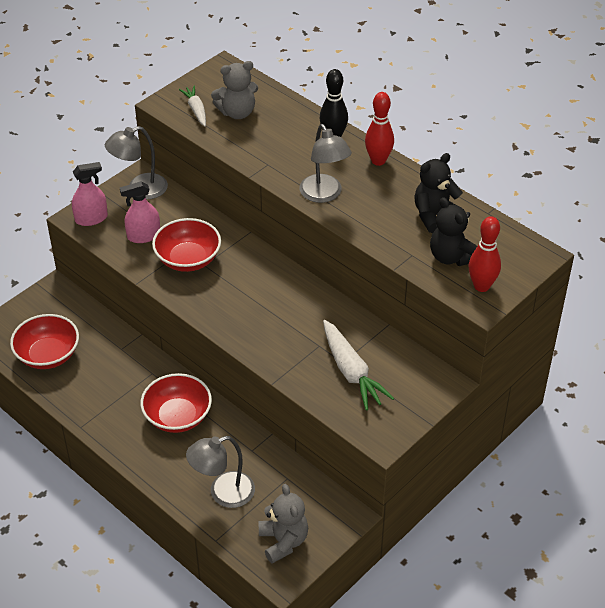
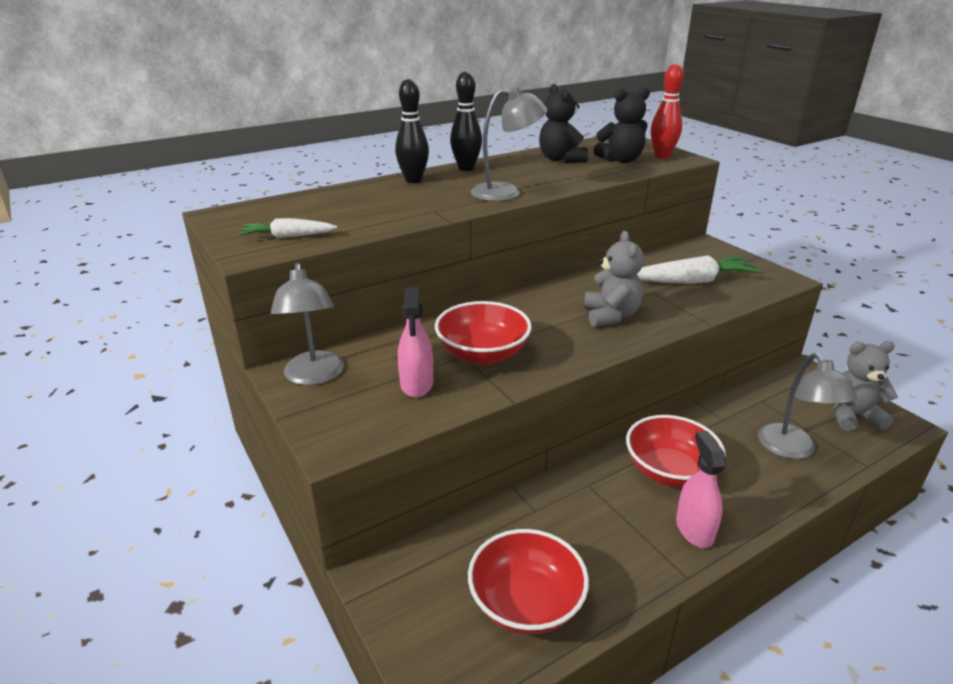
camera: 75 degrees left, 15 degrees down
(91, 218) = (346, 429): pink spray bottle -> pink spray bottle (694, 529)
(237, 112) = (320, 216): grey teddy bear -> grey teddy bear (611, 316)
(378, 161) = (466, 168): red bowling pin -> black bowling pin

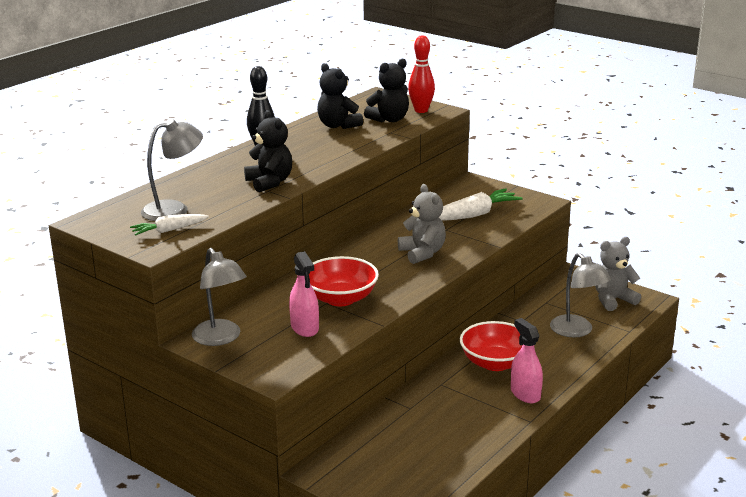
camera: 20 degrees left, 5 degrees down
(413, 180) = (225, 164): black bowling pin -> none
(443, 203) = (269, 182): none -> black teddy bear
(506, 192) = (314, 165): grey lamp -> grey lamp (174, 209)
(526, 603) = (431, 459): red bowl -> none

